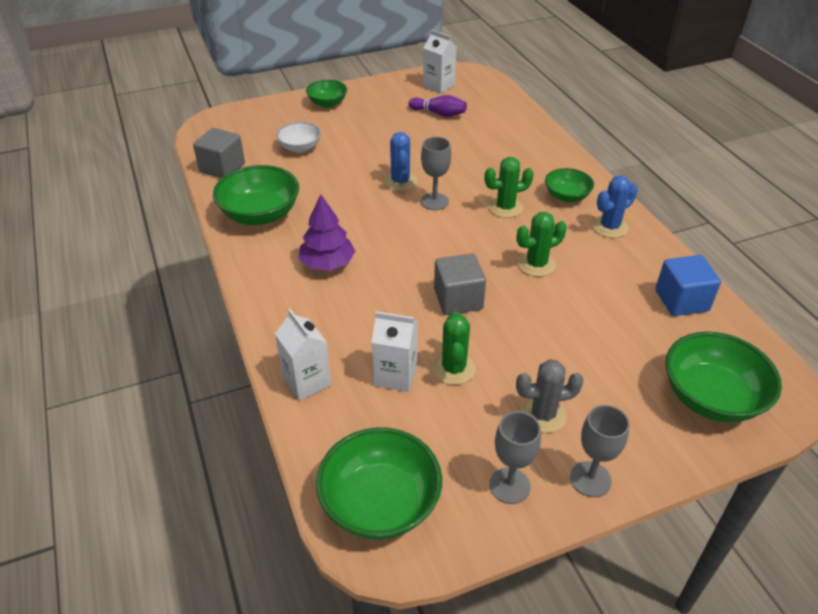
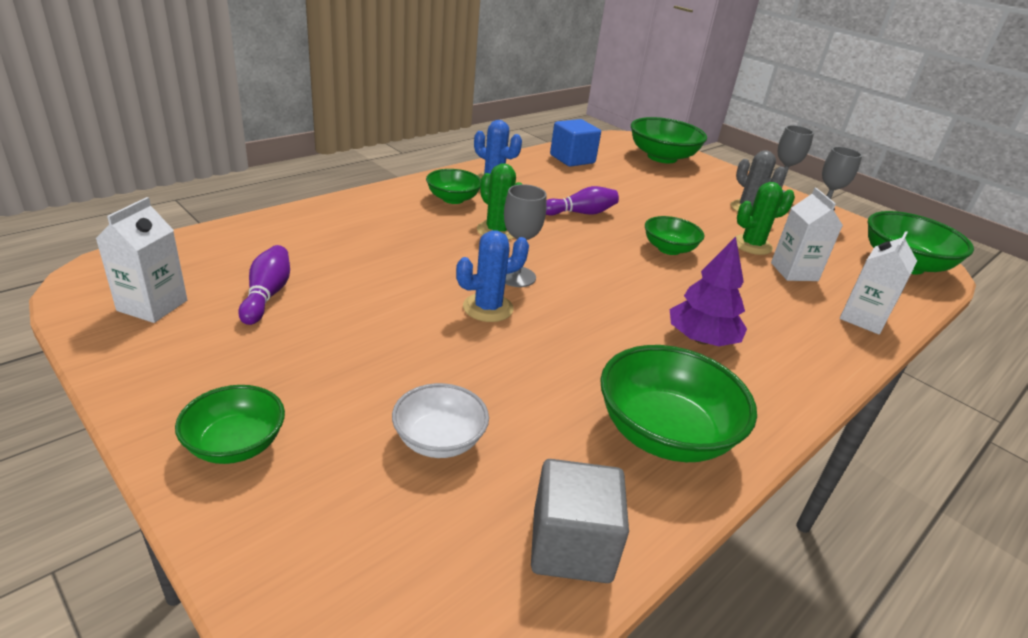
camera: 115 degrees left, 10 degrees down
(458, 299) = (669, 249): grey cube -> green bowl
(536, 264) = (580, 213): green cactus -> purple bowling pin

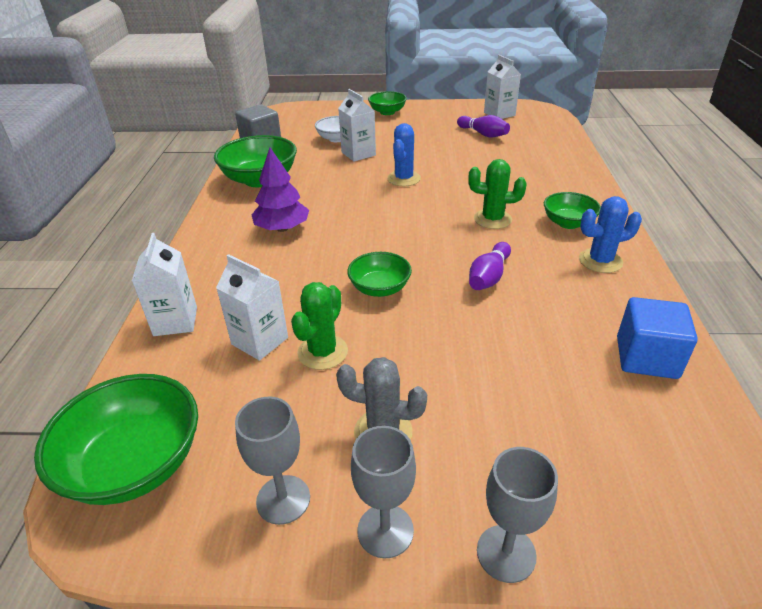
camera: 140 degrees right, 5 degrees up
(466, 381) = (358, 154): none -> white carton
(516, 276) = (424, 200): grey goblet -> grey goblet (506, 553)
(662, 157) = (620, 486): green bowl -> none

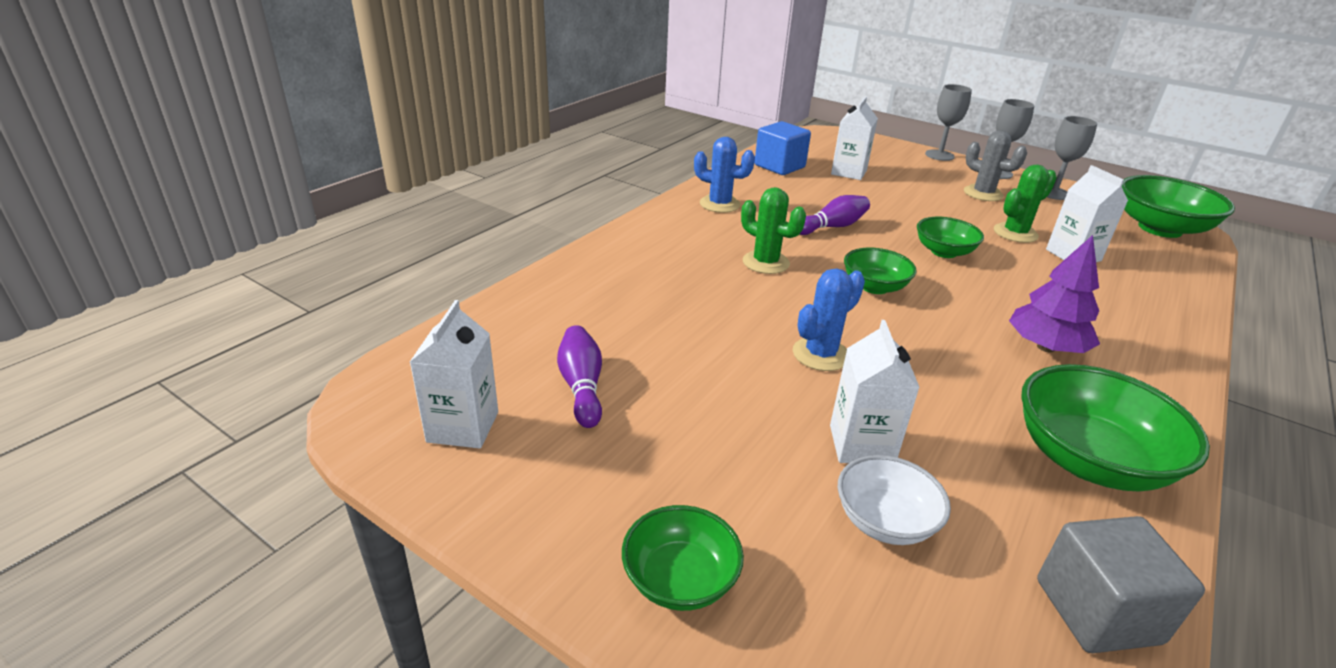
camera: 150 degrees left, 5 degrees down
(175, 321) = (1168, 294): white carton -> white carton (849, 172)
(568, 223) = (694, 233): green bowl -> green bowl (874, 287)

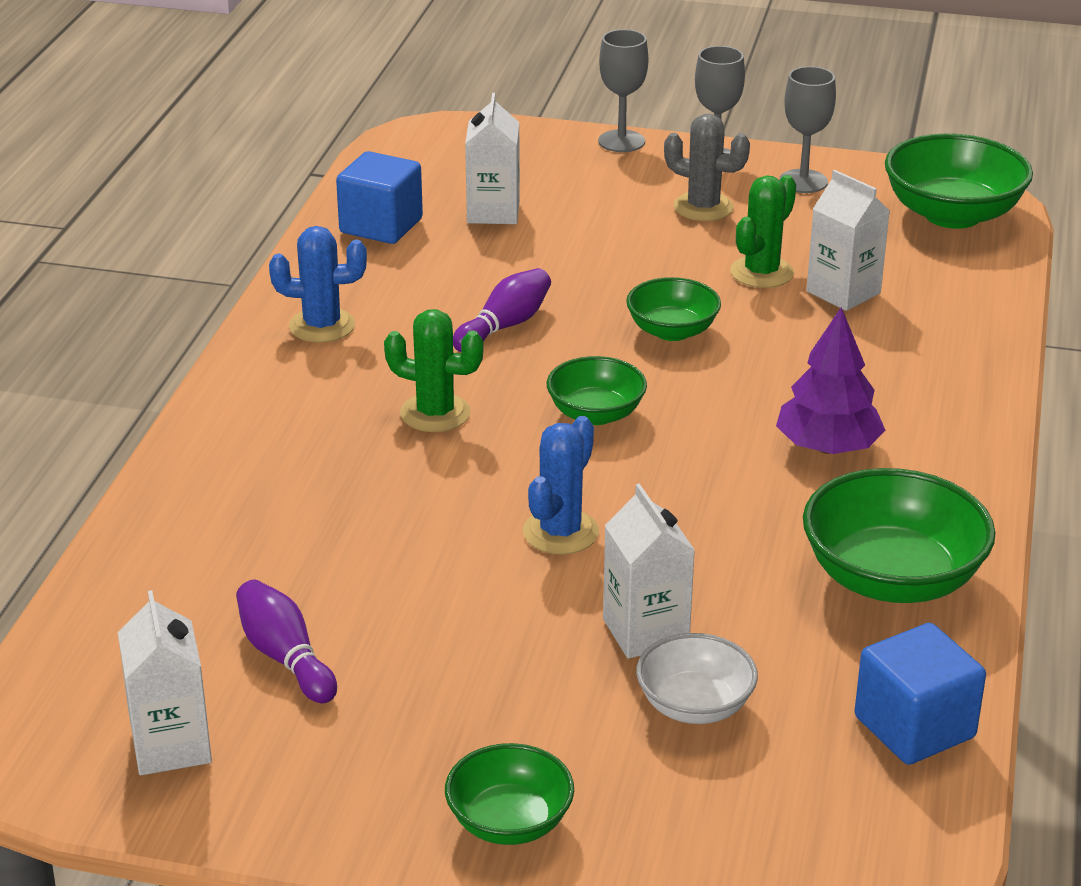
camera: 20 degrees left, 0 degrees up
(1097, 611) = (914, 727): grey cube -> blue cube

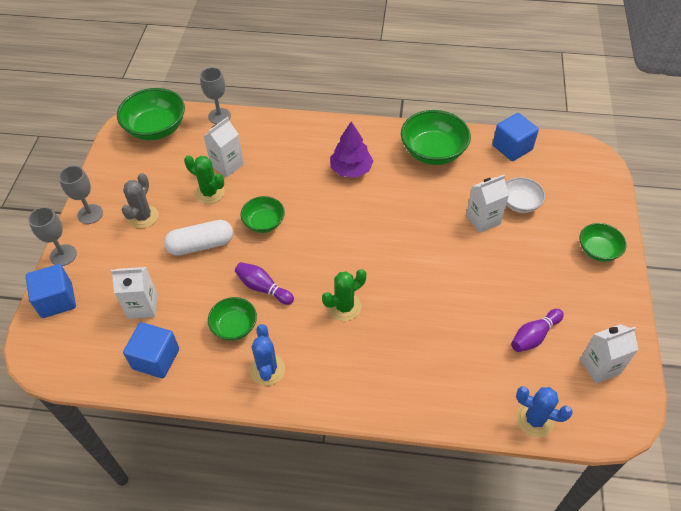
camera: 95 degrees left, 20 degrees up
(435, 413) = (344, 307): green cactus -> green cactus turned 45 degrees clockwise
(525, 142) = (57, 300): none -> blue cube
(560, 532) = (427, 251): blue cactus -> blue cactus (534, 419)
(596, 414) = (336, 246): green bowl -> green bowl (234, 326)
(623, 264) = (201, 245): none -> white capsule
(803, 181) = (119, 179): grey goblet -> grey goblet (219, 116)

